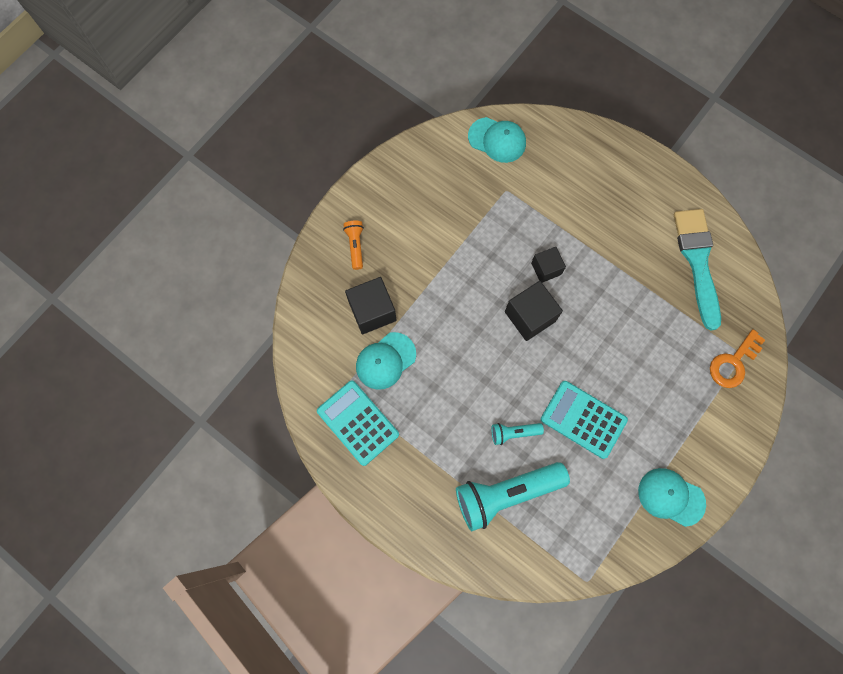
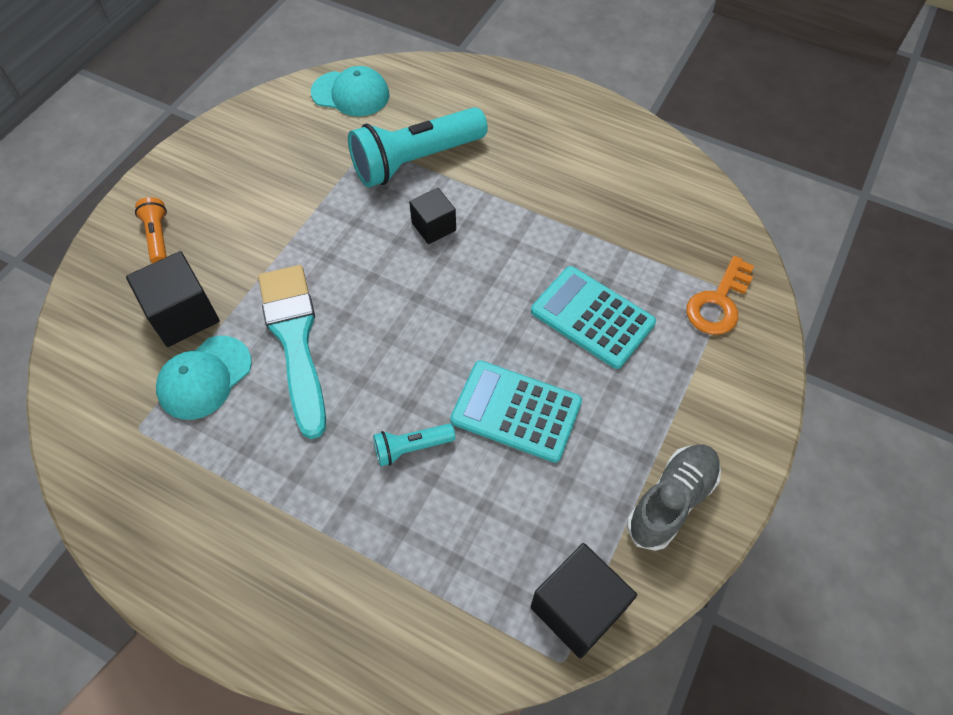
camera: 10 degrees left, 15 degrees down
(358, 422) = (161, 473): turquoise calculator -> turquoise calculator (592, 317)
(505, 494) = (408, 542): turquoise flashlight -> turquoise flashlight (415, 161)
(530, 316) = (418, 287): black cube -> black cube (577, 608)
(671, 497) = (671, 501): turquoise cap -> grey shoe
(697, 262) = (639, 190): turquoise brush -> turquoise brush (295, 340)

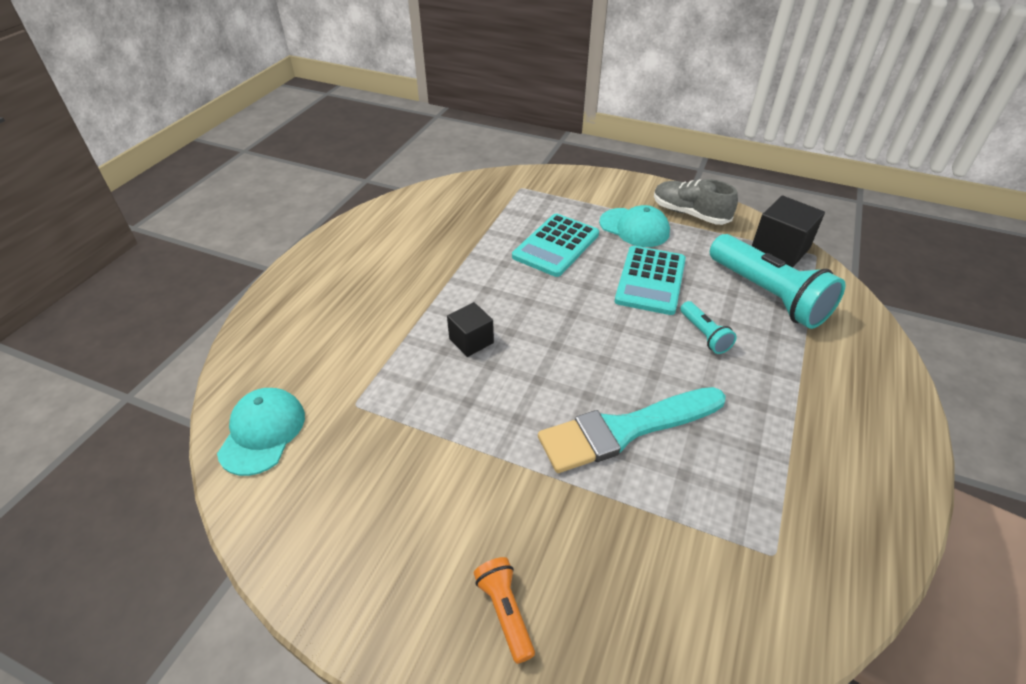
camera: 95 degrees left, 15 degrees down
(158, 237) = (505, 611): orange flashlight -> orange flashlight turned 90 degrees clockwise
(183, 315) = (619, 545): black cube -> none
(204, 377) = (692, 502): turquoise cap -> turquoise cap (634, 228)
(415, 161) = (382, 362): turquoise flashlight -> turquoise flashlight (768, 295)
(718, 302) = (531, 191): orange key -> none

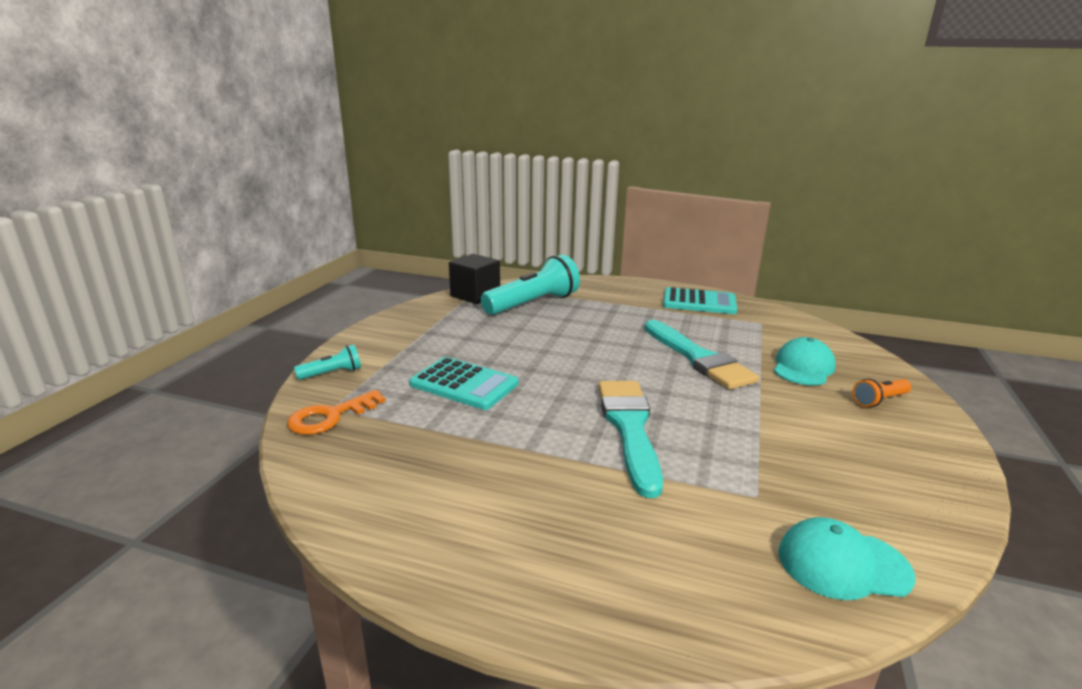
camera: 95 degrees left, 20 degrees down
(471, 341) = (629, 428): black cube -> turquoise brush
(508, 188) = (330, 417): none -> orange key
(634, 228) = (436, 345): turquoise cap -> turquoise cap (803, 367)
(650, 280) = (520, 342): turquoise calculator -> turquoise calculator (699, 302)
(690, 214) = (417, 321): grey shoe -> none
(704, 335) = (585, 327): turquoise flashlight -> turquoise flashlight (332, 373)

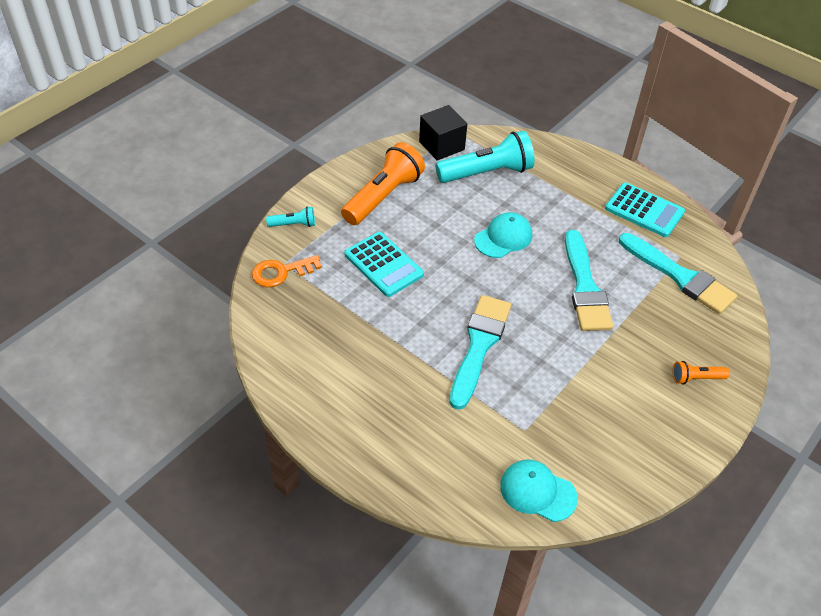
camera: 20 degrees right, 25 degrees up
(433, 335) = (383, 196): none -> orange flashlight
(775, 334) = (679, 276): none -> turquoise brush
(803, 367) = (666, 324): turquoise cap -> turquoise cap (503, 238)

